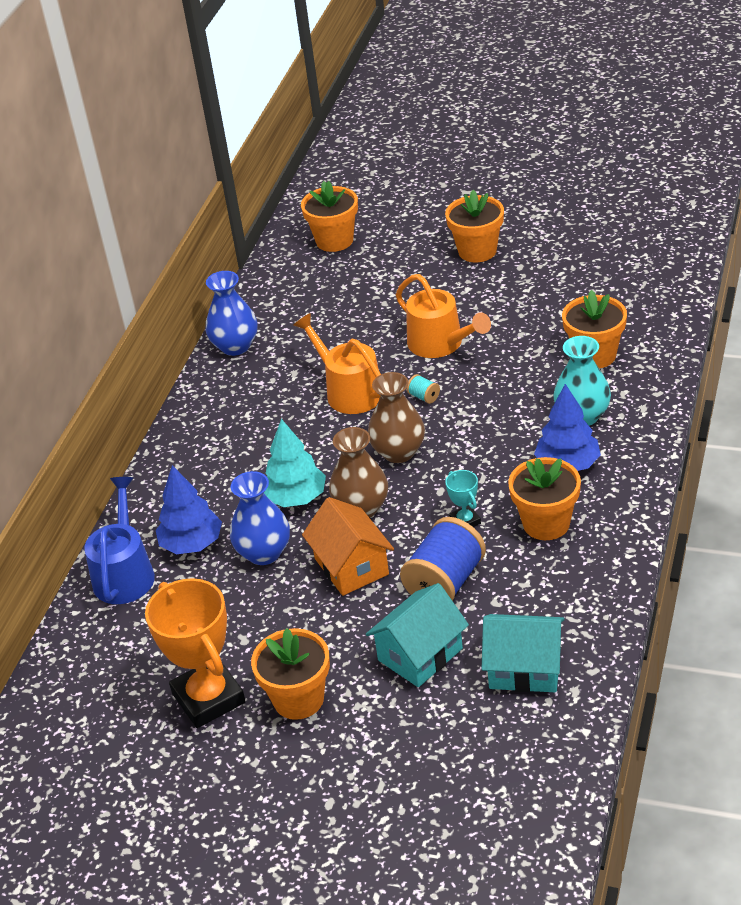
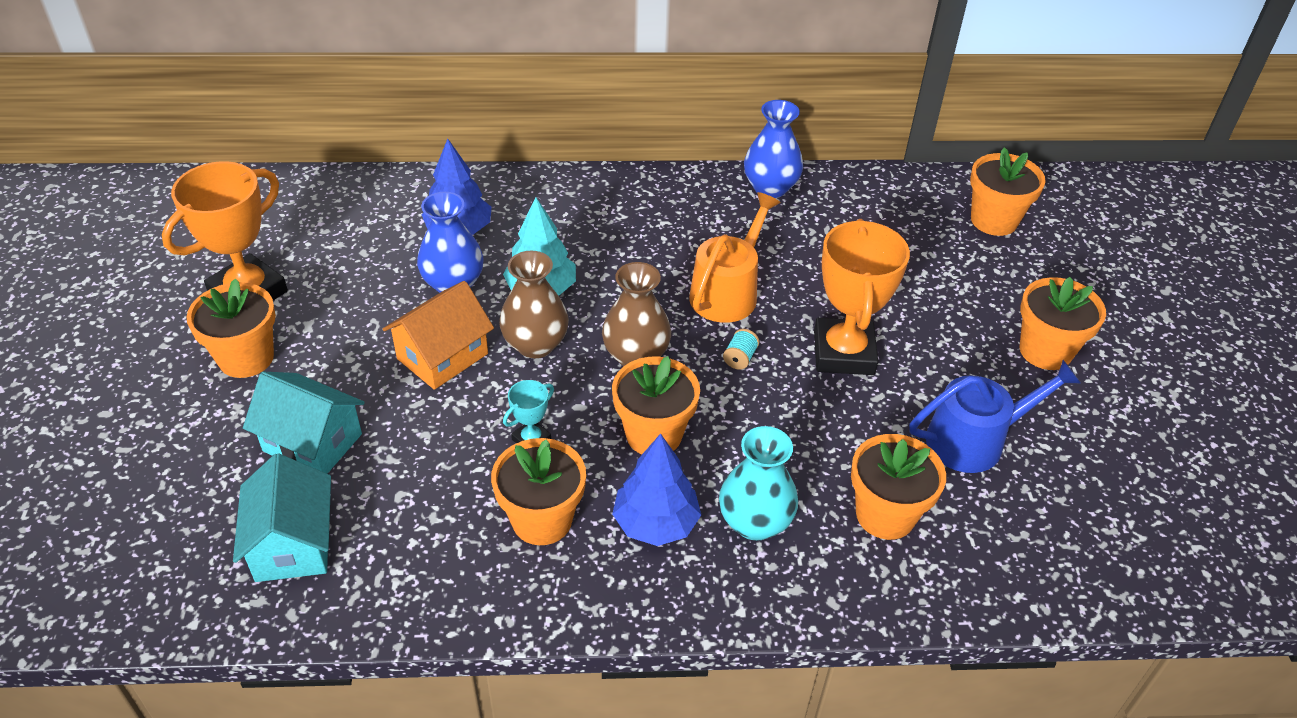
camera: 65 degrees right, 5 degrees up
(125, 573) = (412, 196): blue watering can -> blue watering can (974, 440)
(440, 344) = (843, 353): orange watering can -> orange trophy
(445, 582) = (427, 442): blue spool -> none
(484, 454) = (654, 434): none -> orange flower pot

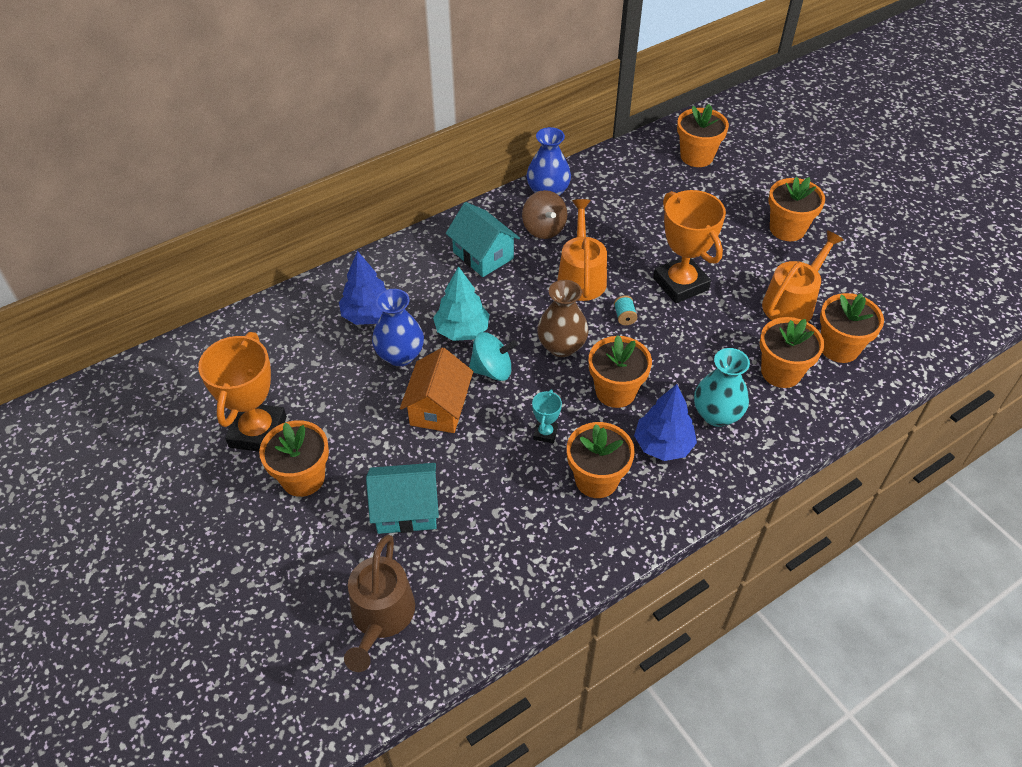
camera: 30 degrees left, 5 degrees up
(185, 537) = (381, 617): none -> brown watering can
(293, 544) = (457, 580): turquoise house -> turquoise house (483, 255)
(535, 344) = (492, 370): brown vase -> turquoise spinning top
(730, 223) = (544, 228): none -> brown spinning top
(974, 440) = (792, 303): blue watering can -> orange watering can
(994, 524) = (839, 348): none -> orange flower pot

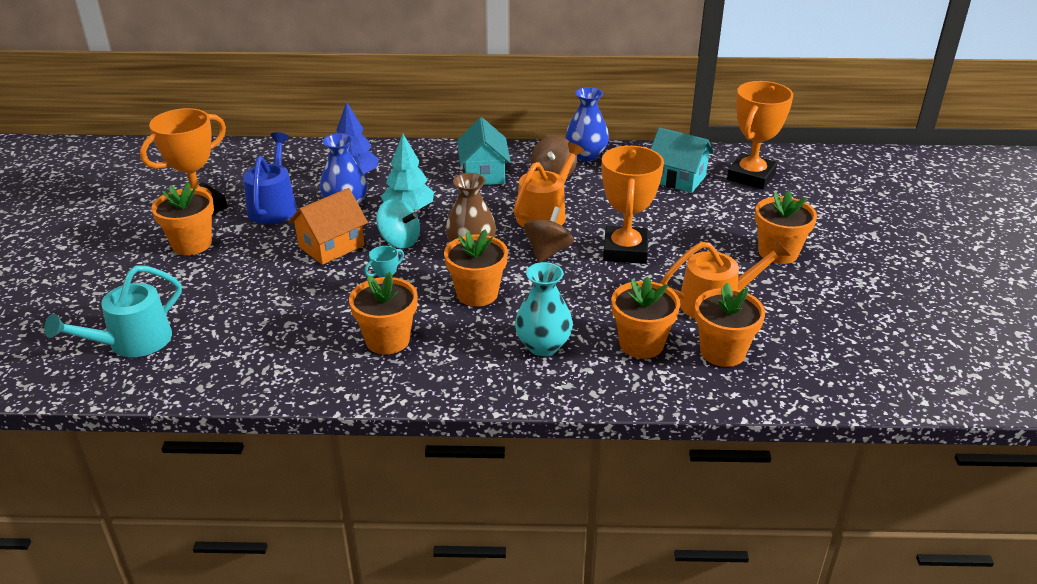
camera: 35 degrees right, 15 degrees down
(332, 391) = (274, 206): none -> blue watering can
(381, 617) = (133, 342): brown watering can -> turquoise watering can
(406, 509) = (231, 292): turquoise house -> turquoise house (677, 178)
(624, 316) = (547, 252): turquoise spool -> brown spinning top
(663, 445) = (470, 344): blue tree -> none
(696, 156) = (751, 176): orange flower pot -> orange trophy

